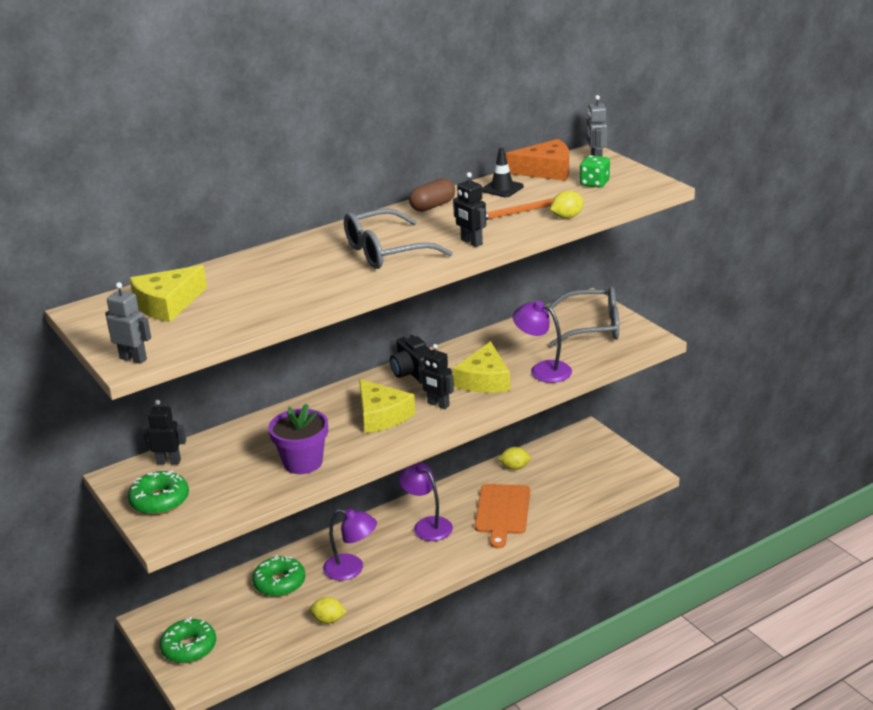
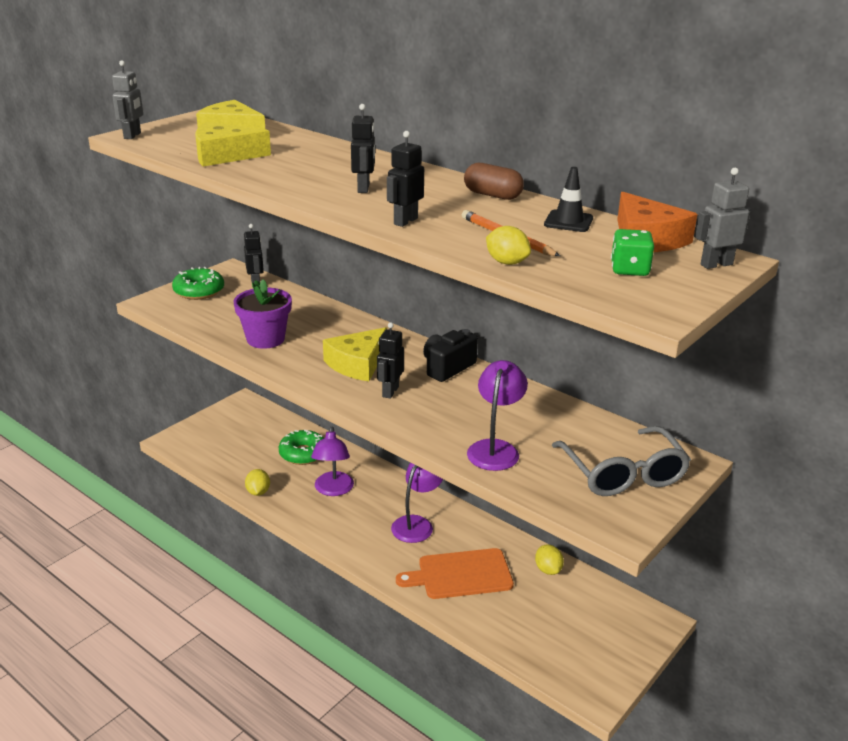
camera: 70 degrees right, 0 degrees up
(189, 648) = (213, 428): green donut -> none
(386, 252) = (364, 188): grey glasses -> black robot
(484, 380) = (453, 412): yellow cheese -> yellow cheese (224, 156)

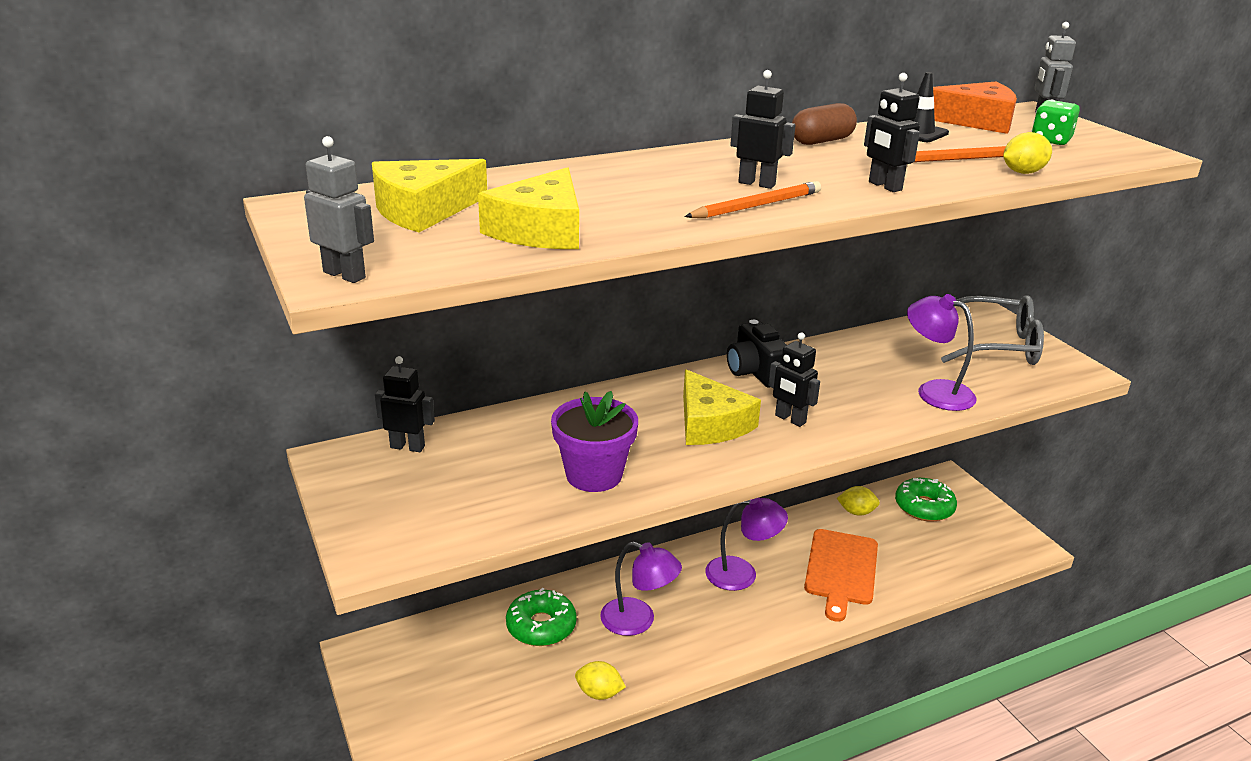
camera: 65 degrees left, 0 degrees up
(199, 291) = (380, 502): green donut -> green donut (924, 507)
(318, 193) = (756, 206): none -> orange pencil
(417, 524) = (742, 573): purple lamp -> purple lamp turned 120 degrees clockwise

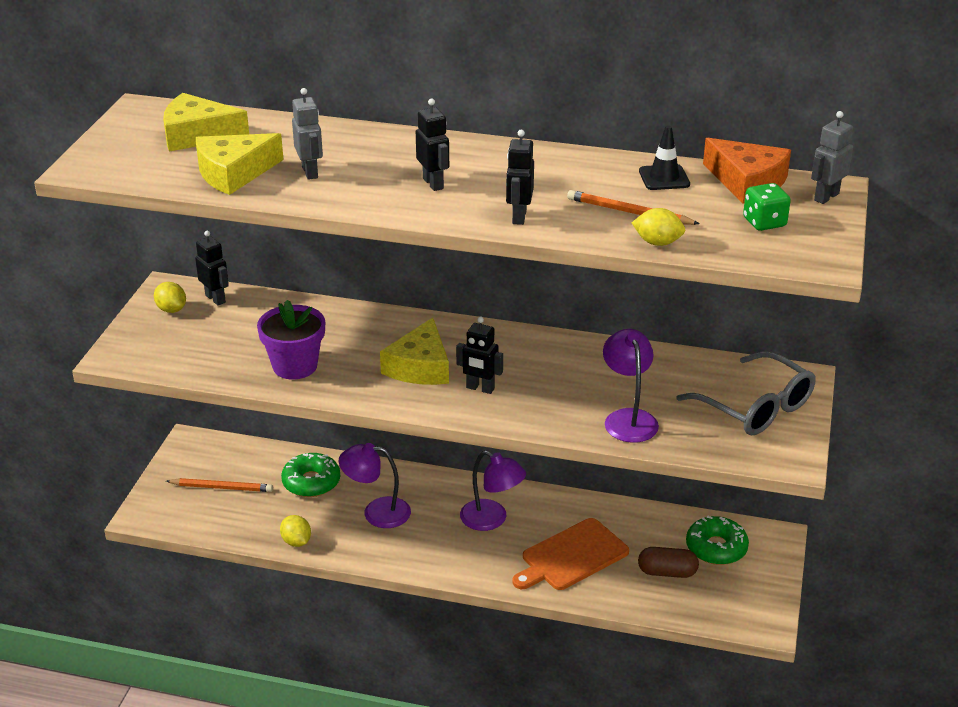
camera: 40 degrees right, 5 degrees up
(345, 275) = (89, 168): grey robot -> grey robot (310, 172)
(638, 621) = (377, 512): purple lamp -> purple lamp turned 120 degrees clockwise
(755, 372) = (513, 344): black camera -> none
(756, 206) = (395, 201): orange pencil -> orange pencil (221, 487)
(790, 419) = (480, 388): black robot -> black robot turned 60 degrees counterclockwise
(822, 141) = (565, 161): brown capsule -> brown capsule (667, 572)
(856, 512) = (649, 522): yellow lemon -> yellow lemon (171, 309)

